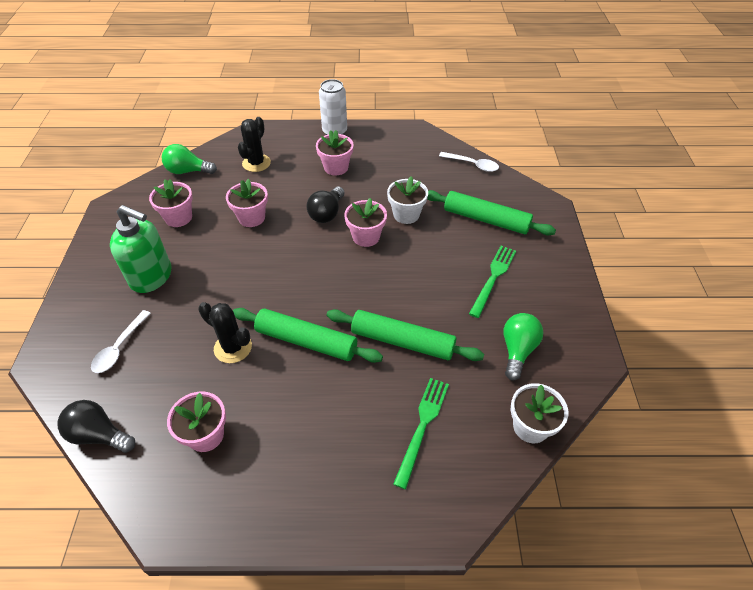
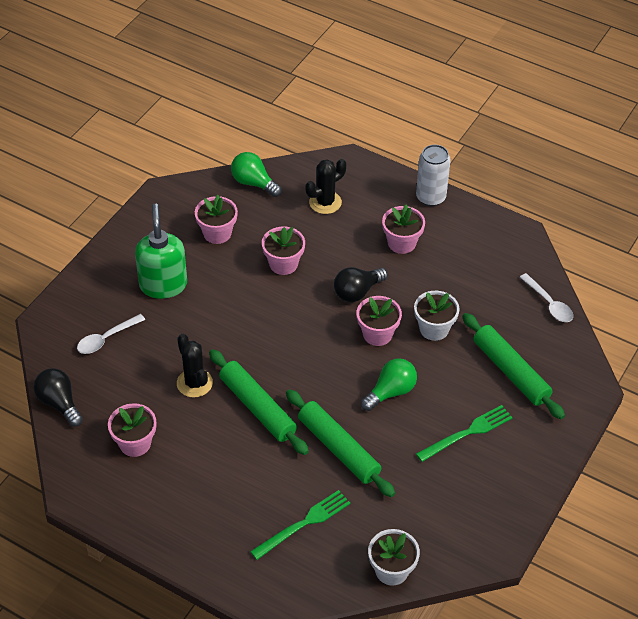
camera: 30 degrees right, 0 degrees up
(152, 277) = (163, 285): green soap dispenser -> green soap dispenser turned 150 degrees counterclockwise
(517, 350) = (433, 507): green light bulb -> green light bulb (390, 392)

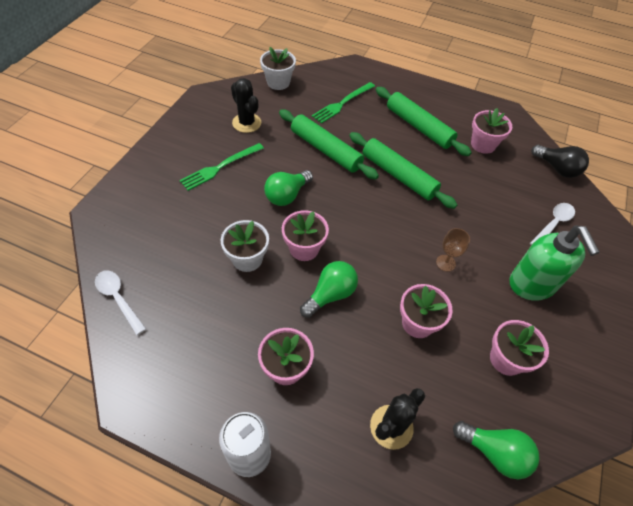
camera: 170 degrees right, 5 degrees up
(194, 383) = (458, 191): black cactus -> black cactus (246, 123)
(239, 310) = (445, 263): none -> brown goblet
(357, 292) = (330, 294): black light bulb -> green light bulb
(510, 371) = (174, 221): green rolling pin -> green rolling pin (419, 127)

